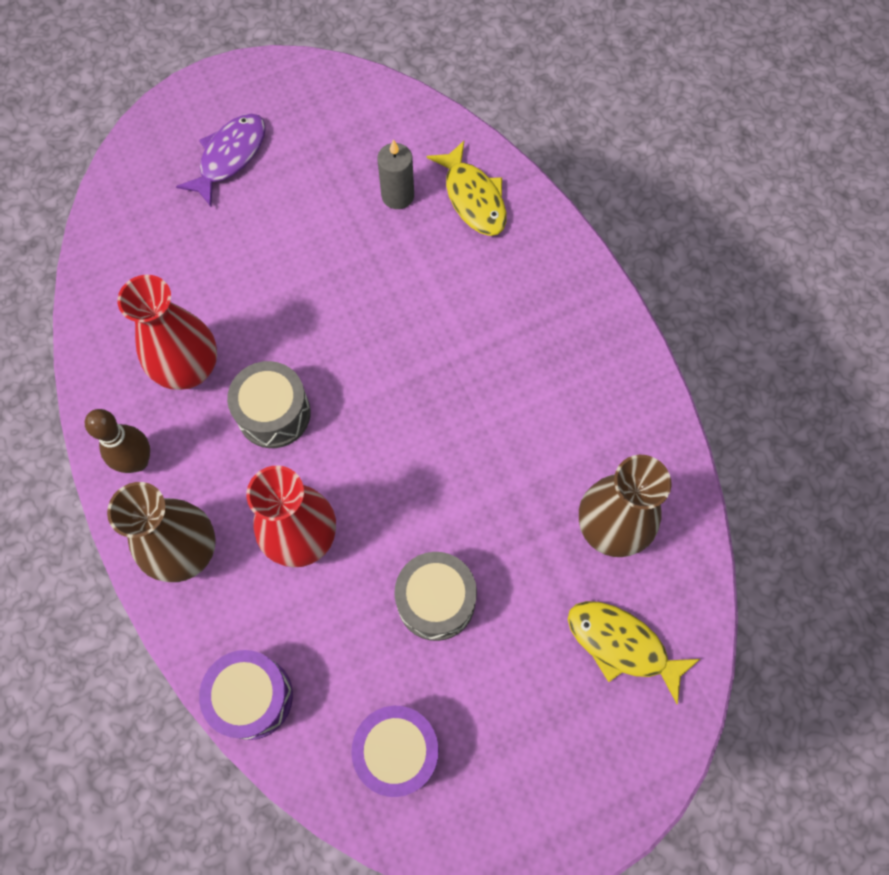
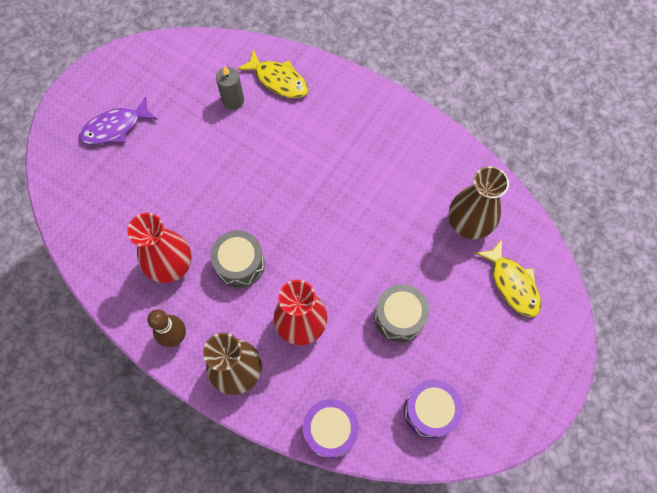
camera: 30 degrees left, 0 degrees up
(230, 157) = (115, 127): purple fish -> purple fish turned 120 degrees counterclockwise
(622, 645) = (512, 284): yellow fish -> yellow fish turned 120 degrees counterclockwise

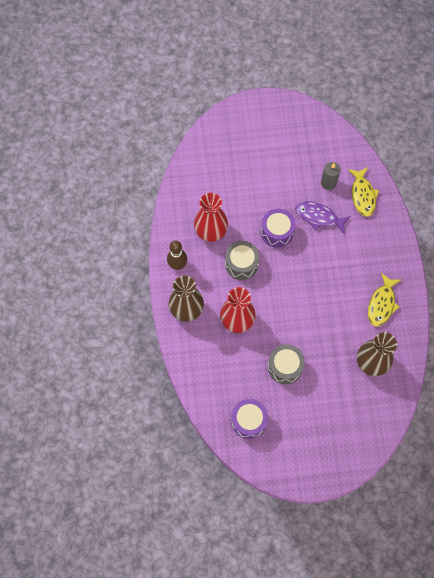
camera: 50 degrees right, 0 degrees up
(115, 127) = (258, 140): purple fish -> purple fish (319, 217)
(330, 430) = (196, 378): purple drum -> purple drum (277, 232)
(512, 284) = (357, 412): yellow fish -> yellow fish (381, 304)

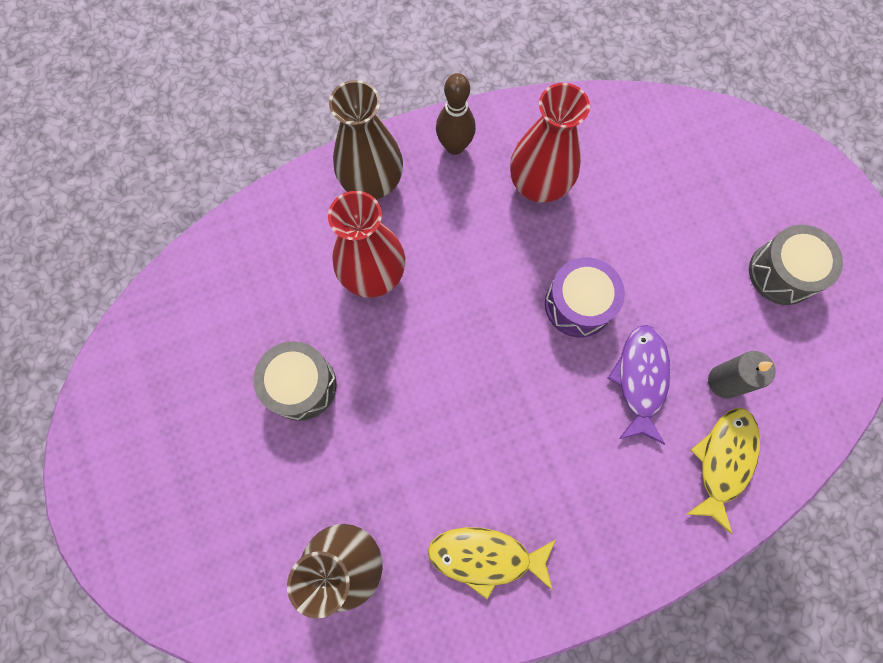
camera: 75 degrees right, 5 degrees up
(241, 264) = (490, 255): grey drum -> grey drum (782, 273)
(249, 421) = (182, 343): purple drum -> none
(362, 195) = (723, 461): yellow fish -> yellow fish turned 135 degrees clockwise

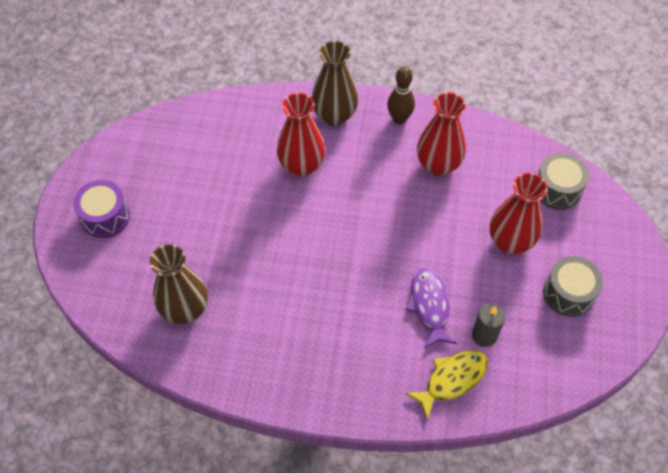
camera: 30 degrees right, 15 degrees down
(301, 385) = (220, 203): grey drum -> grey drum (557, 189)
(485, 557) = (266, 351): yellow fish -> none
(578, 304) = (418, 244): purple drum -> purple drum (105, 217)
(640, 379) = (429, 305): purple fish -> purple fish turned 45 degrees counterclockwise
(680, 242) = (510, 242): none -> red vase

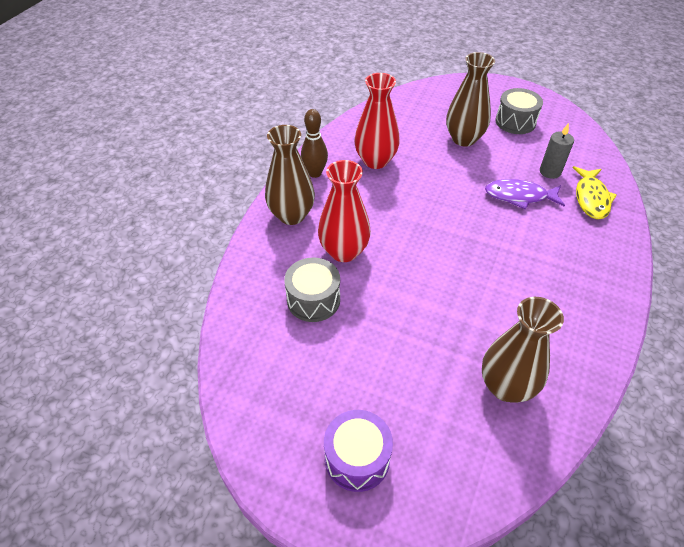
camera: 75 degrees left, 10 degrees down
(452, 380) = (591, 198): yellow fish -> yellow fish turned 150 degrees counterclockwise
(510, 242) = (463, 139): red vase -> brown vase
(557, 189) = (420, 105): grey drum -> grey drum (313, 300)

